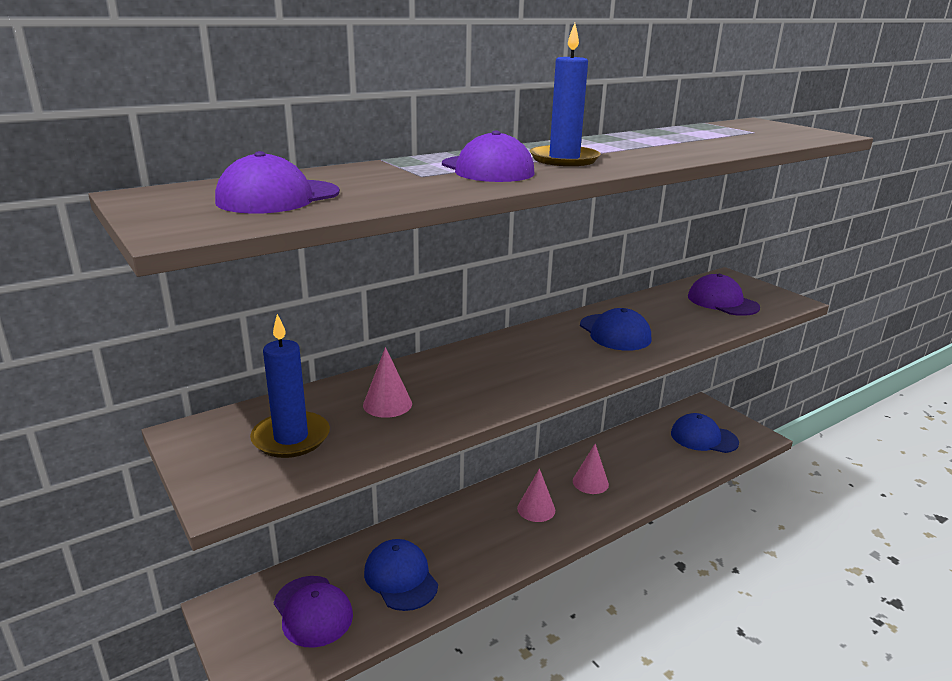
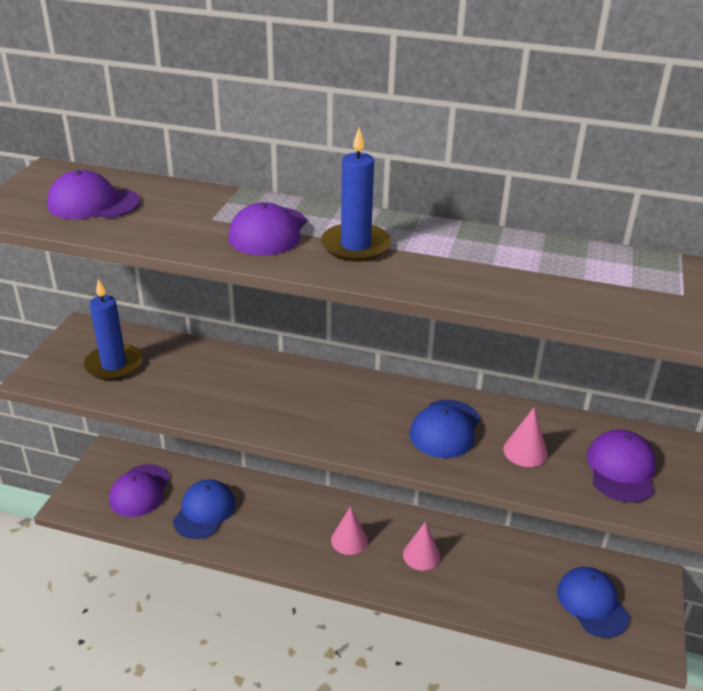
camera: 50 degrees right, 10 degrees up
(387, 404) = (192, 377): pink cone -> pink cone (525, 451)

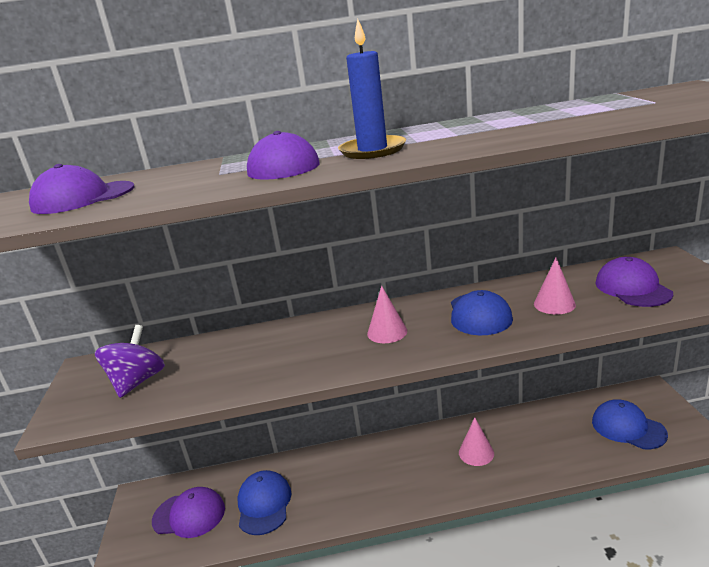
camera: 20 degrees left, 10 degrees down
(114, 365) = (137, 381): blue candle -> purple spinning top
(140, 491) = (189, 515): purple cap -> purple cap turned 75 degrees counterclockwise
(349, 540) = (409, 468): pink cone -> pink cone (387, 332)

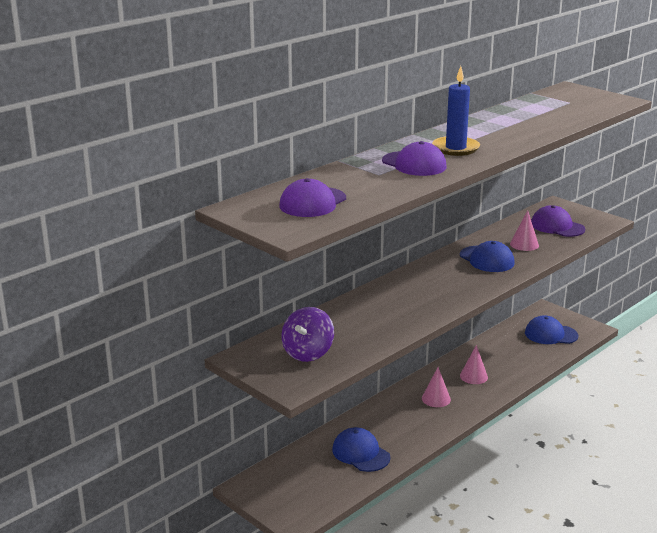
camera: 40 degrees left, 0 degrees up
(137, 381) = (308, 353): purple spinning top -> purple spinning top turned 135 degrees counterclockwise
(189, 515) = (309, 480): purple cap -> none
(387, 332) = (442, 282): pink cone -> pink cone (436, 399)

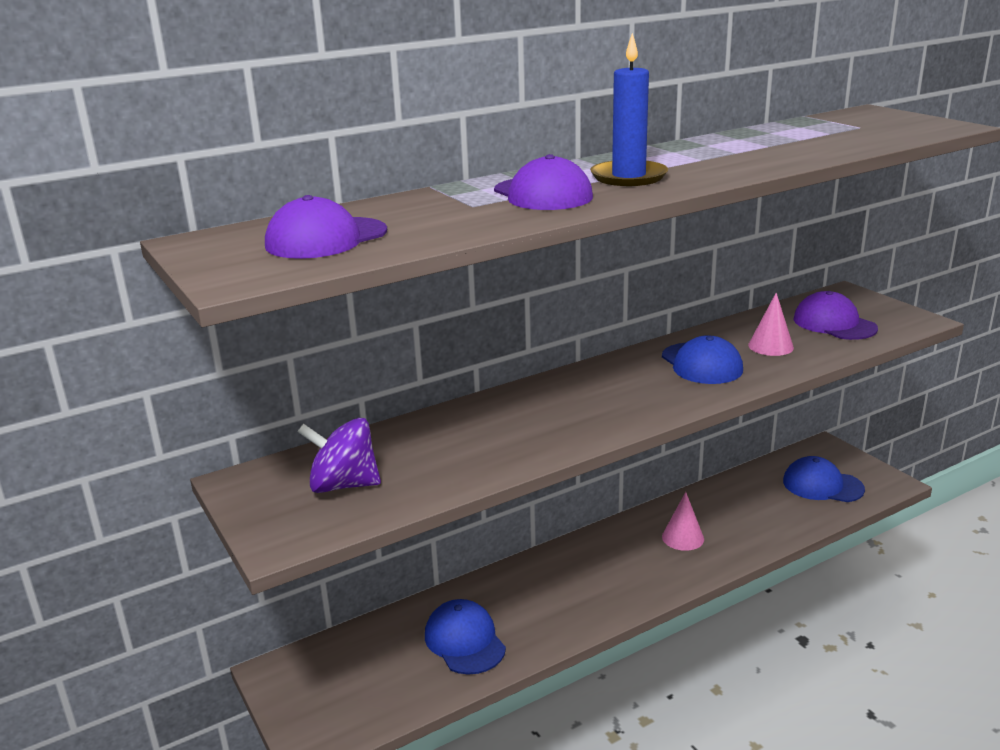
camera: 15 degrees right, 0 degrees up
(308, 353) = (343, 485): purple spinning top -> purple spinning top turned 60 degrees clockwise
(436, 399) = (613, 566): pink cone -> none

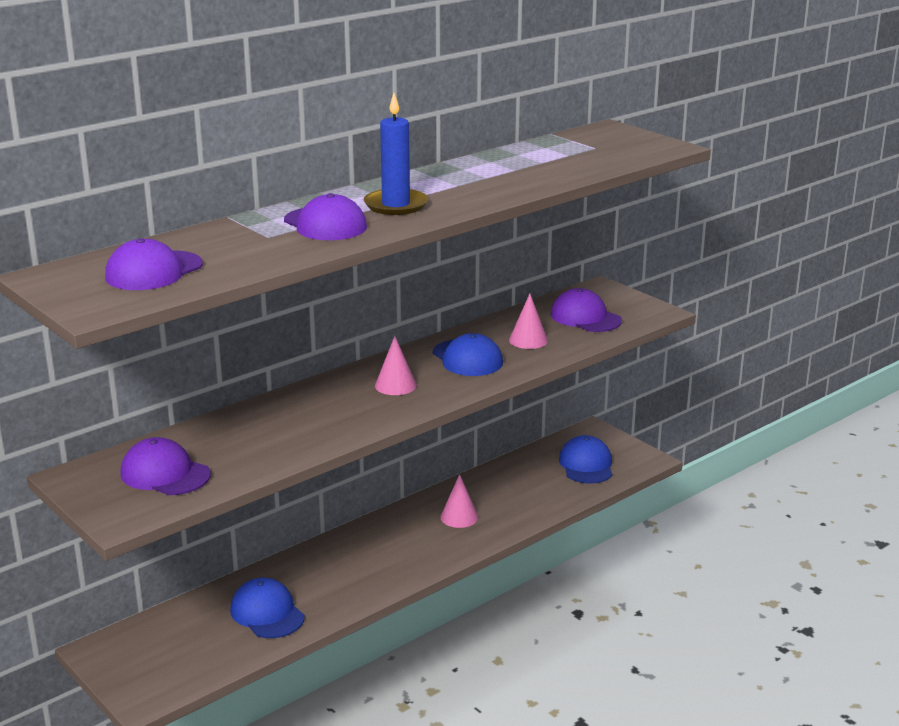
camera: 10 degrees left, 0 degrees up
(343, 485) = (165, 474): purple spinning top -> purple cap
(619, 391) = (395, 385): none -> pink cone
(822, 485) = (586, 465): blue cap -> blue cap turned 75 degrees clockwise

